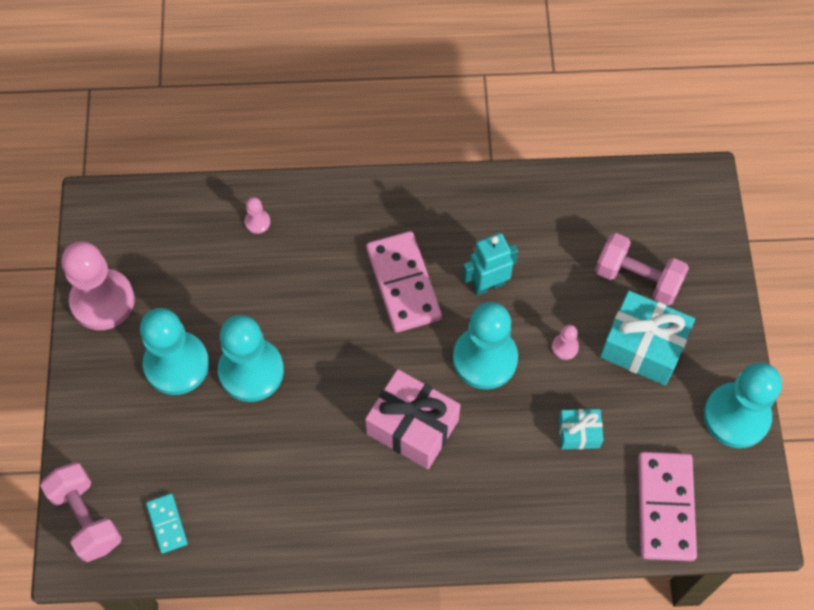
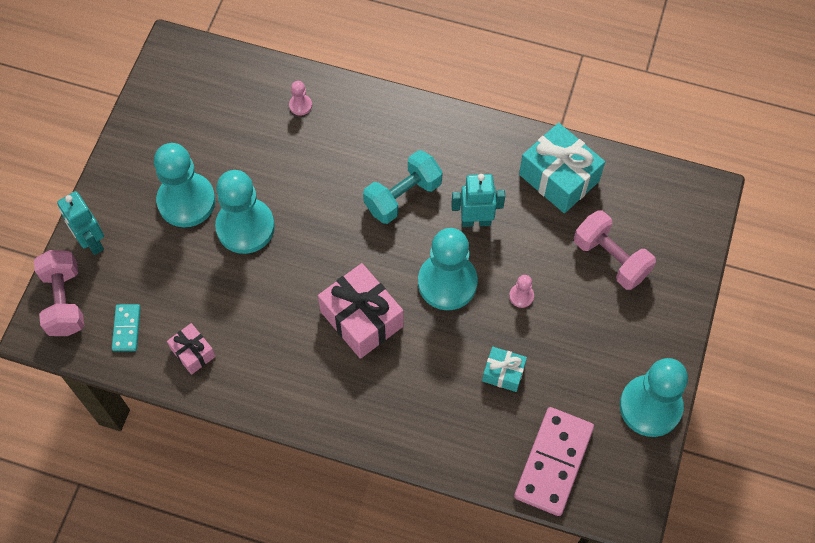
camera: 20 degrees right, 0 degrees up
(90, 443) = (92, 242): none -> turquoise robot
(102, 301) = (147, 130): pink pawn -> none
(249, 525) = (193, 352): none -> pink gift
(403, 284) = (403, 196): pink domino -> turquoise dumbbell
(643, 347) = (591, 318): turquoise gift -> turquoise gift (559, 178)

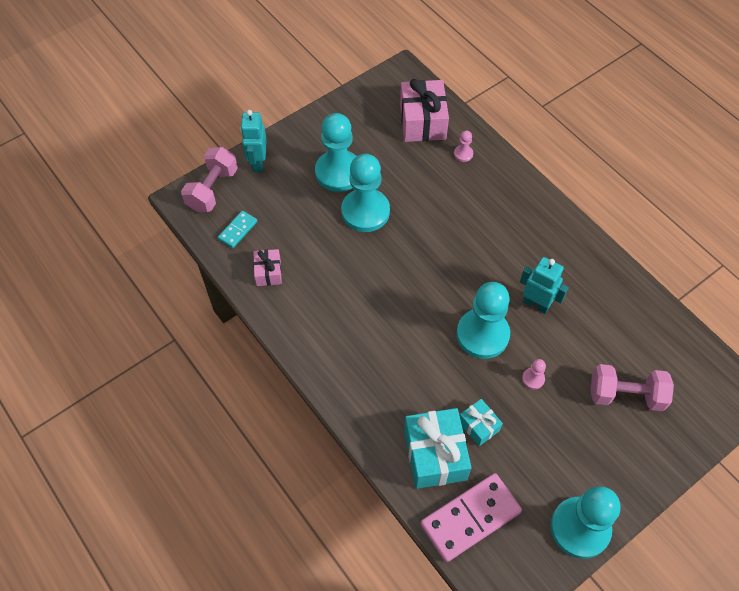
camera: 35 degrees right, 5 degrees down
(361, 319) = (400, 321): pink gift -> pink gift (422, 121)
(403, 196) = (493, 255): turquoise dumbbell -> none
(559, 178) = (624, 311): turquoise gift -> turquoise gift (435, 455)
(611, 258) = (625, 395): pink dumbbell -> pink dumbbell turned 75 degrees counterclockwise

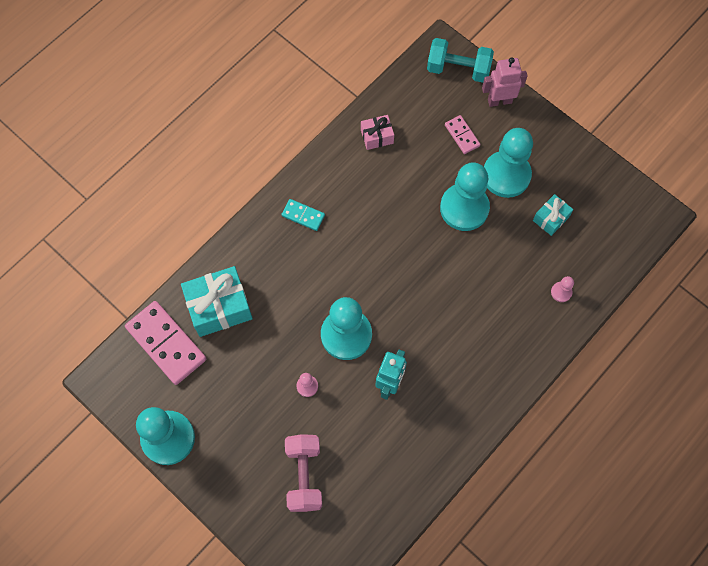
camera: 80 degrees right, 10 degrees up
(212, 189) = (458, 69): pink dumbbell -> turquoise dumbbell
(238, 230) = (417, 101): turquoise domino -> turquoise domino (303, 215)
(258, 163) = (499, 101): turquoise robot -> pink robot
(287, 199) = (462, 135): none -> pink domino
(422, 121) = (594, 245): pink gift -> none
(478, 426) = (252, 341): turquoise gift -> turquoise gift (551, 218)

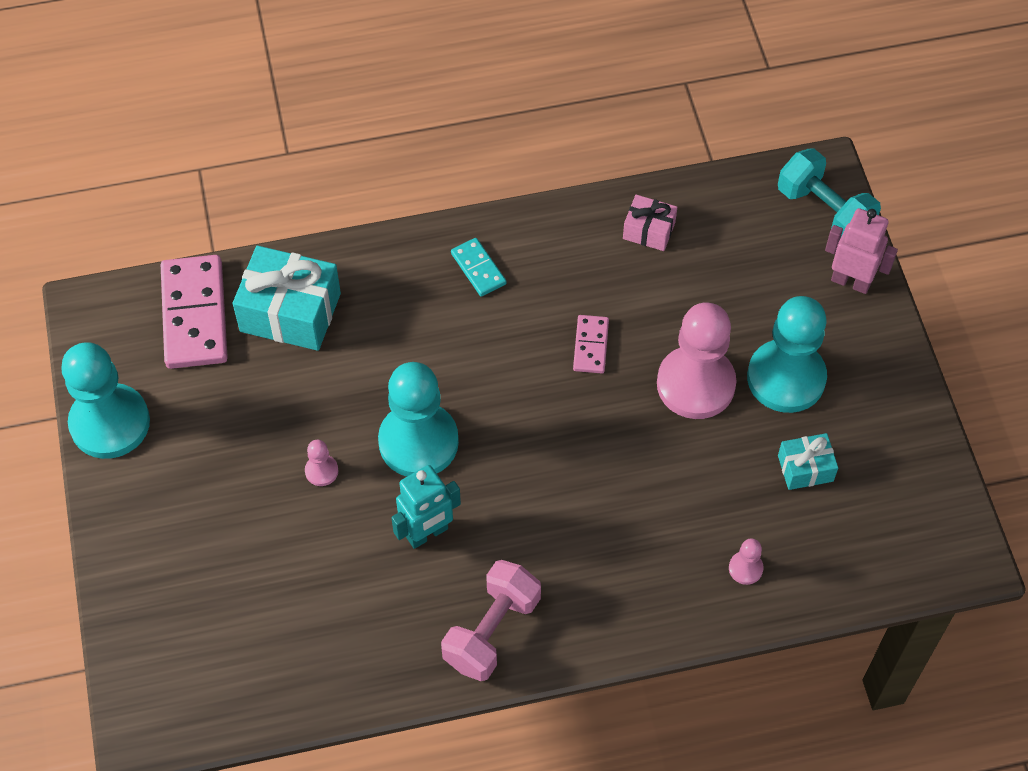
camera: 35 degrees right, 10 degrees down
(304, 475) = (233, 573): pink dumbbell -> pink dumbbell (492, 631)
(462, 135) = (764, 294): pink domino -> pink domino (591, 346)
(464, 208) = (695, 384): turquoise pawn -> pink pawn

